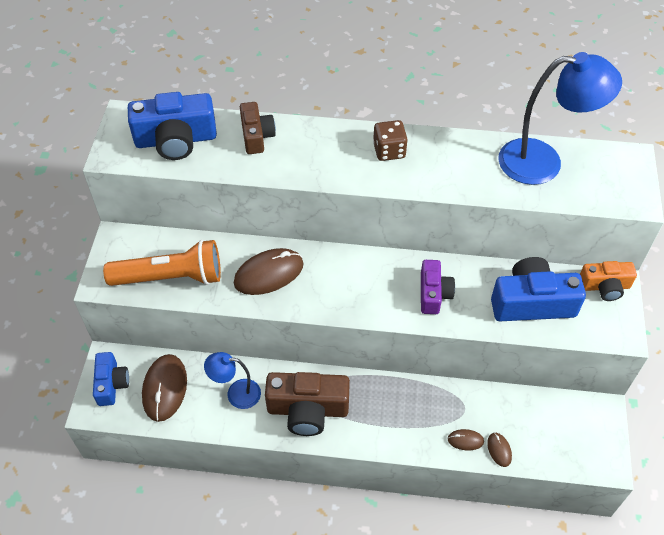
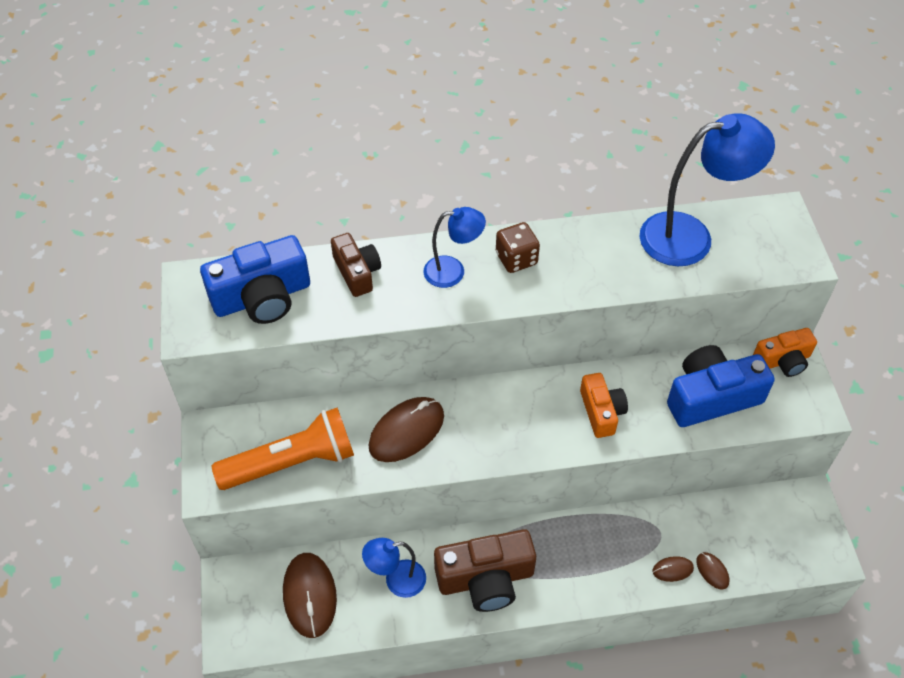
camera: 15 degrees left, 0 degrees up
(111, 384) = (243, 606): blue camera -> none
(334, 150) = (453, 271): none -> blue lamp
(433, 294) = (601, 412): purple camera -> orange camera

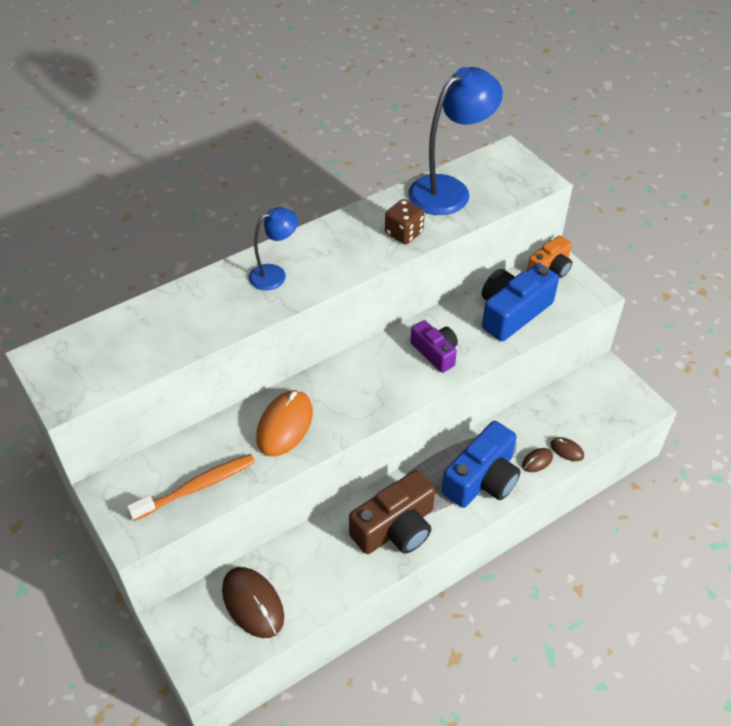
camera: 25 degrees left, 5 degrees down
(262, 297) = (117, 349): blue camera -> blue camera (482, 479)
(291, 462) = (197, 487): orange flashlight -> orange toothbrush
(357, 272) = (192, 301): brown camera -> none
(397, 580) = (322, 560): blue lamp -> none
(406, 431) = (285, 425): brown mouse -> orange mouse
(516, 259) = (322, 248): brown dice -> brown dice (404, 233)
(601, 412) = (435, 352): orange camera -> purple camera

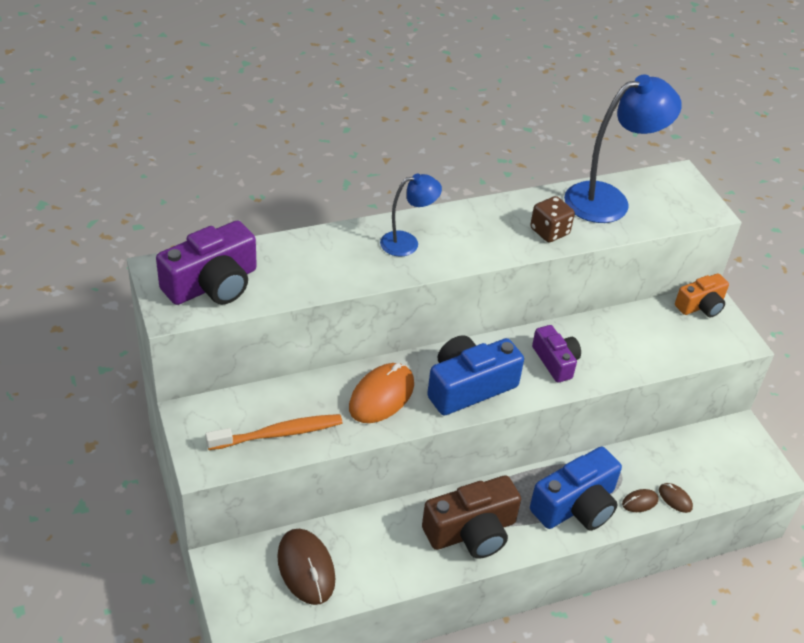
camera: 10 degrees right, 5 degrees down
(97, 360) = (212, 284): none -> purple camera
(512, 312) = (648, 340): blue camera -> blue camera (469, 387)

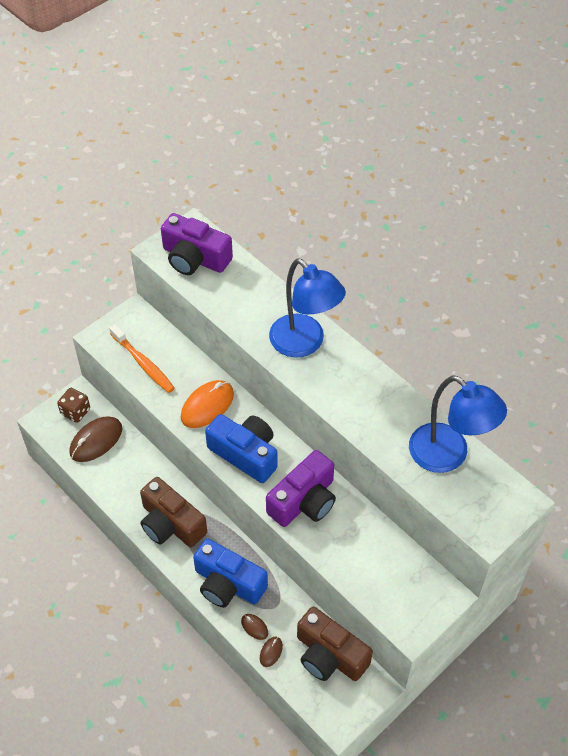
camera: 70 degrees right, 10 degrees up
(381, 396) = (207, 406): orange mouse -> orange mouse turned 60 degrees counterclockwise
(407, 243) = (304, 343): blue lamp -> blue lamp, size x1.79
(549, 231) = (377, 427): brown dice -> brown dice (75, 412)
(555, 361) = (304, 501): purple camera -> purple camera, size x1.63
(695, 451) = (329, 655): none -> brown camera
(701, 306) = (437, 589): orange camera -> none

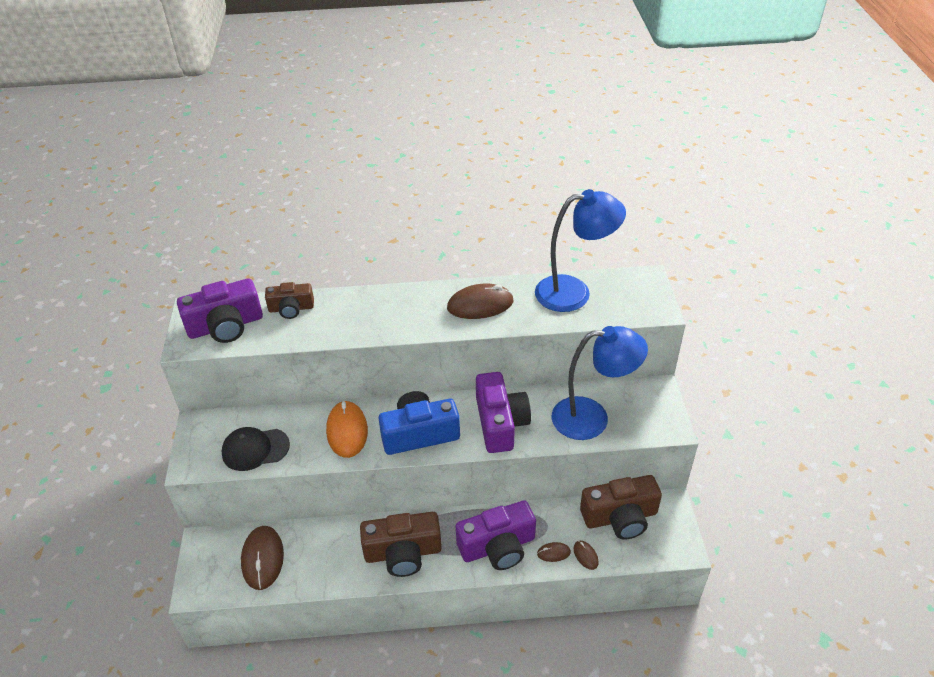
camera: 50 degrees left, 10 degrees down
(75, 412) = (215, 556): brown dice -> none
(143, 363) = (255, 449): orange toothbrush -> black cap
(228, 584) = (498, 546): blue camera -> purple camera
(247, 282) = (291, 308): none -> brown camera
(304, 343) = (389, 310): blue lamp -> blue lamp (592, 418)
(368, 399) = (480, 305): none -> brown mouse

